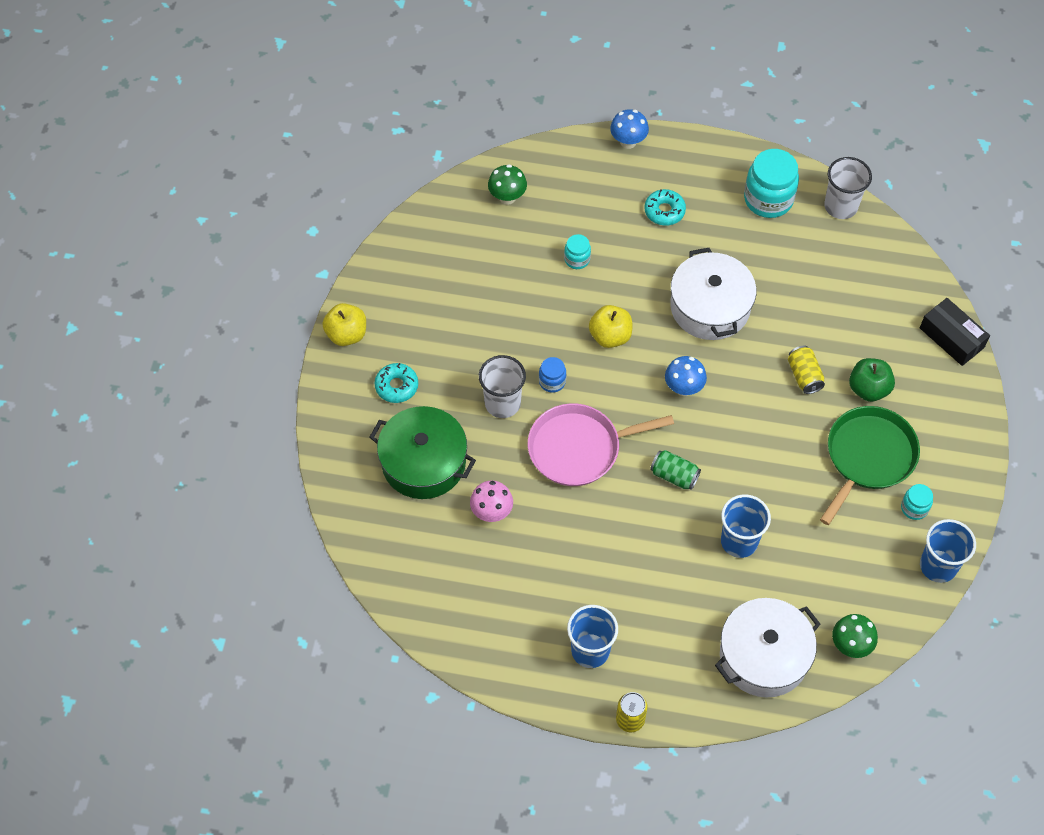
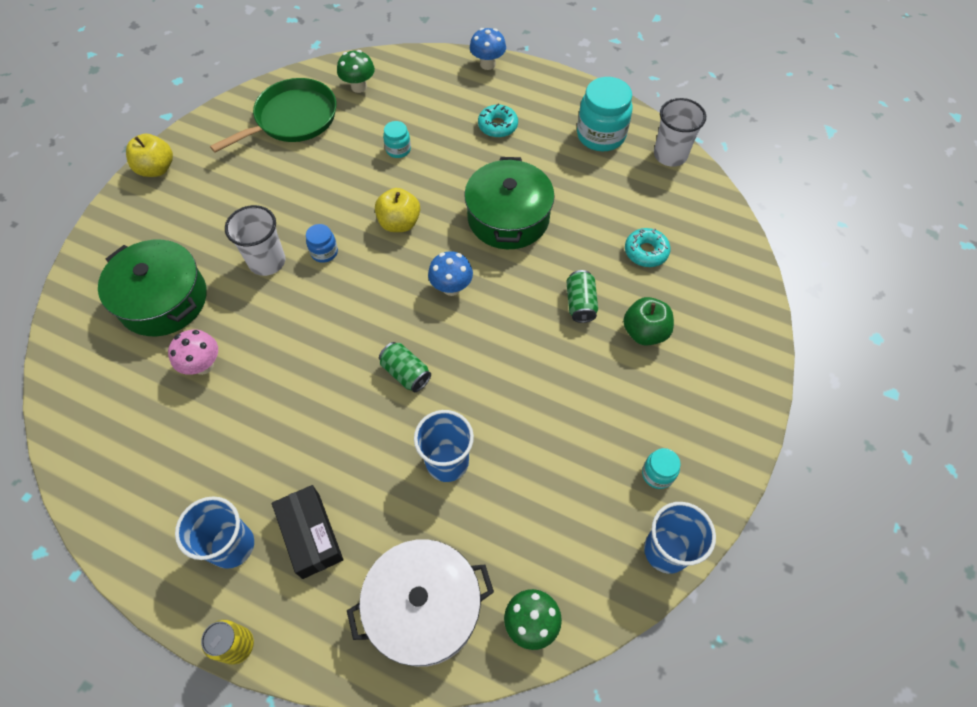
camera: 15 degrees right, 0 degrees up
(396, 386) = (176, 223): turquoise donut -> turquoise donut (646, 252)
(579, 448) = (321, 322): pink pan -> none
(710, 307) = (508, 217): white pot -> green pot
(804, 376) = (580, 303): yellow can -> green can
(868, 457) = (622, 404): green pan -> green pan (292, 119)
(951, 338) = (750, 300): black box -> black box (311, 535)

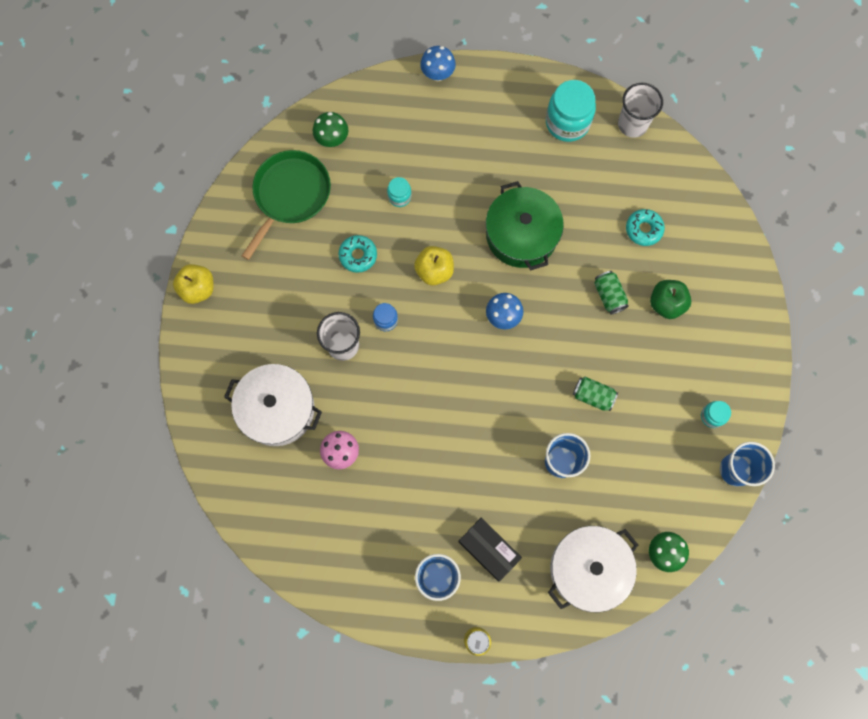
camera: 20 degrees left, 15 degrees up
(163, 300) = (277, 409): green pot -> white pot
(406, 373) = (500, 403): green can -> green can (593, 396)
(497, 126) = (475, 142): turquoise donut -> turquoise donut (358, 255)

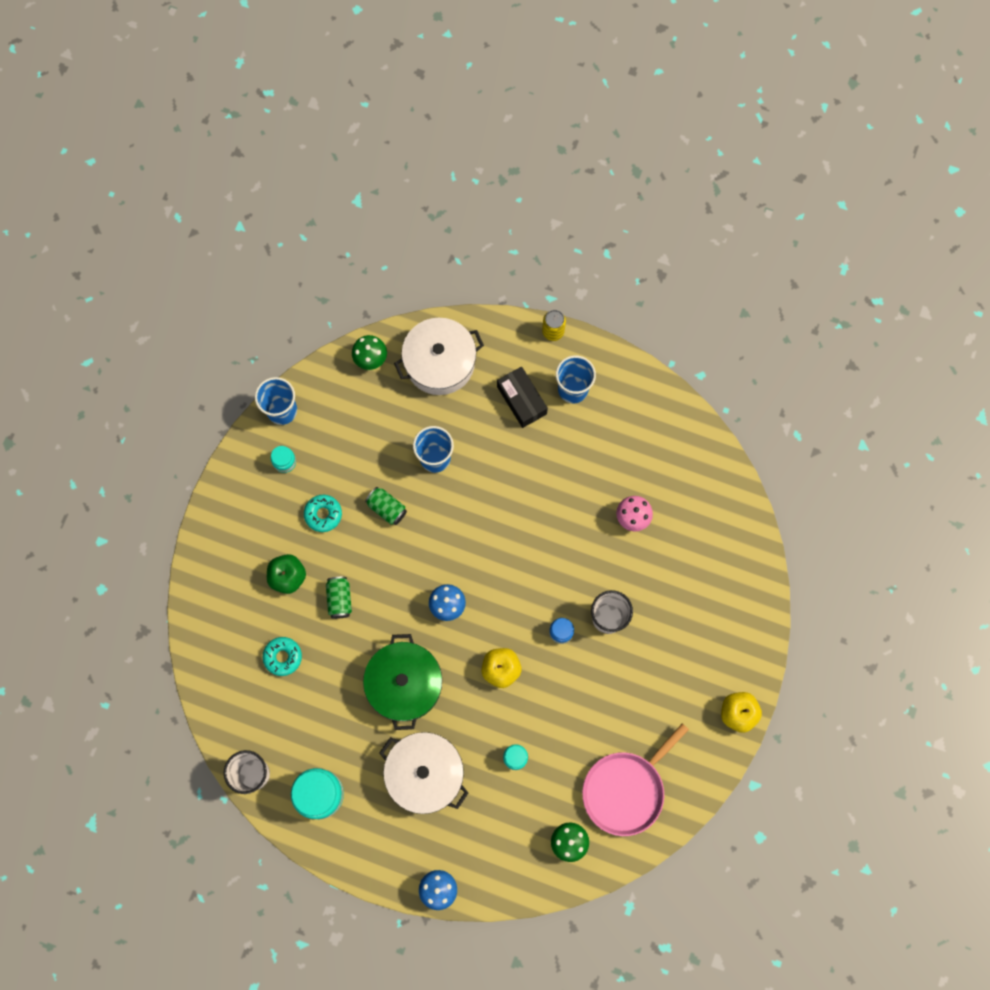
camera: 165 degrees left, 0 degrees up
(277, 409) = (683, 573): white pot -> white pot (425, 773)
(290, 195) = (626, 789): green pan -> pink pan
(358, 255) = (572, 705): turquoise donut -> turquoise donut (323, 514)

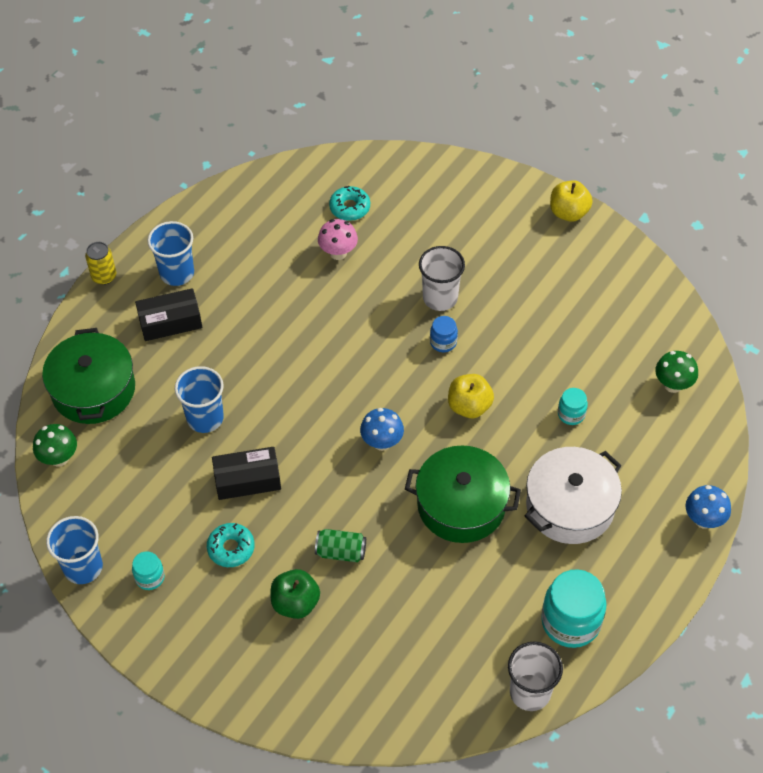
camera: 75 degrees left, 20 degrees down
(283, 657) = (393, 629): turquoise donut -> turquoise donut (349, 207)
(387, 508) = (247, 479): green can -> black box
(440, 362) = (93, 389): white pot -> green pot
(626, 789) = (627, 322): pink pan -> none

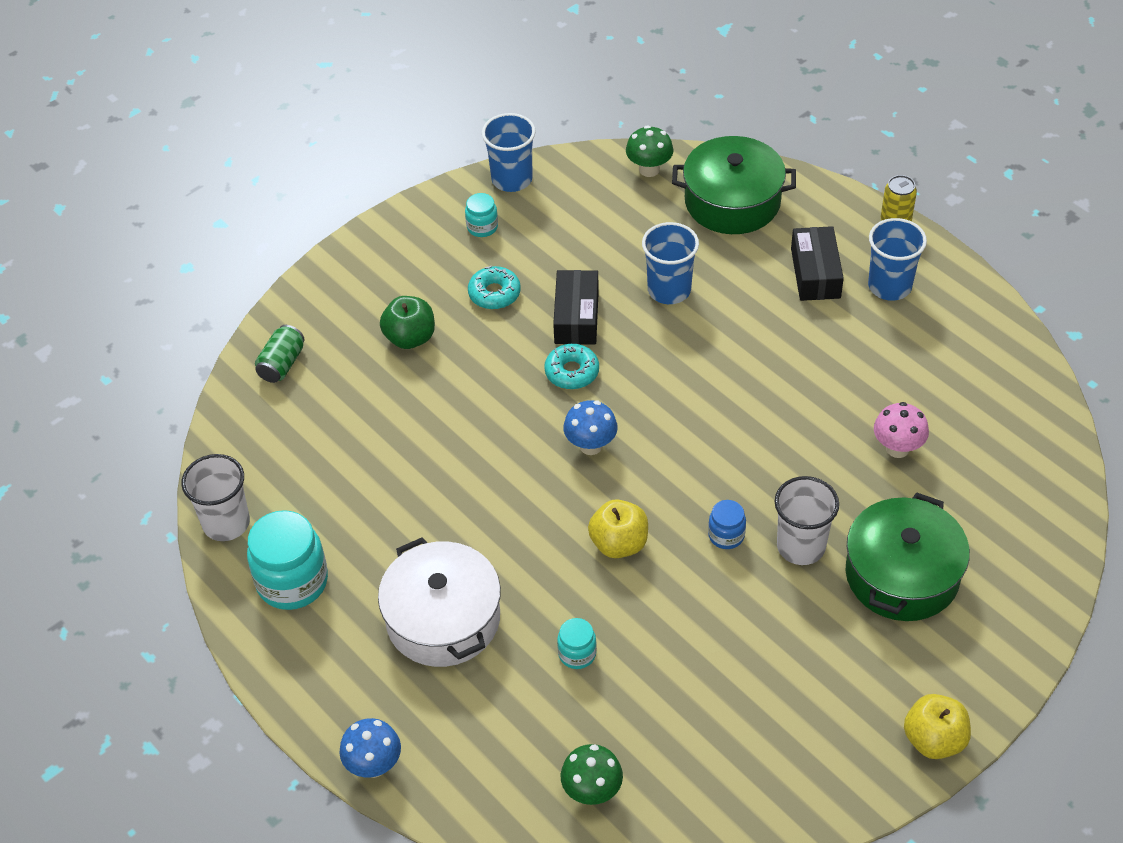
camera: 105 degrees right, 5 degrees down
(341, 552) = (458, 385): green can -> green can (282, 364)
(349, 207) = (977, 473): turquoise donut -> turquoise donut (572, 372)
(461, 505) = (481, 507): green pot -> green pot (902, 574)

